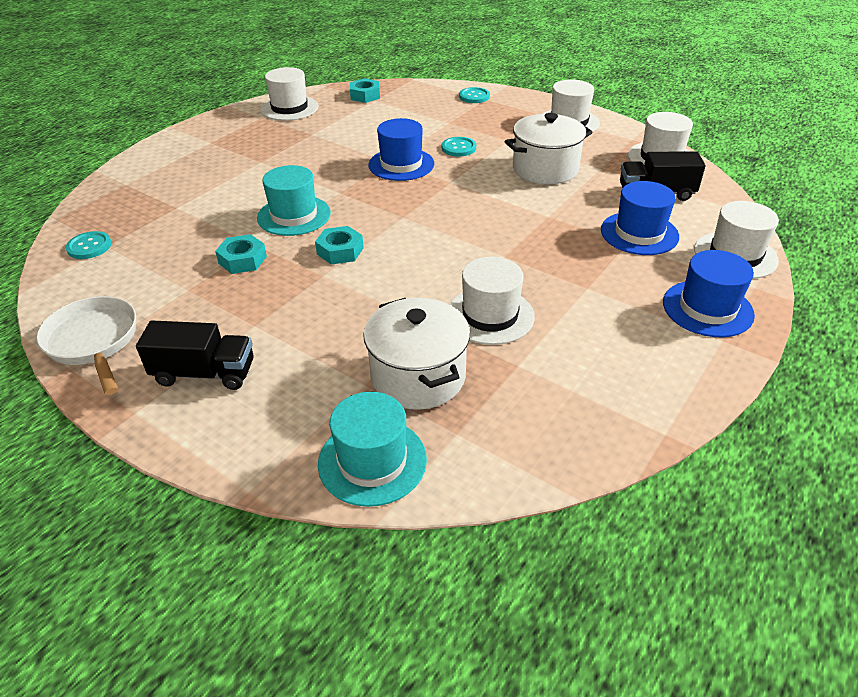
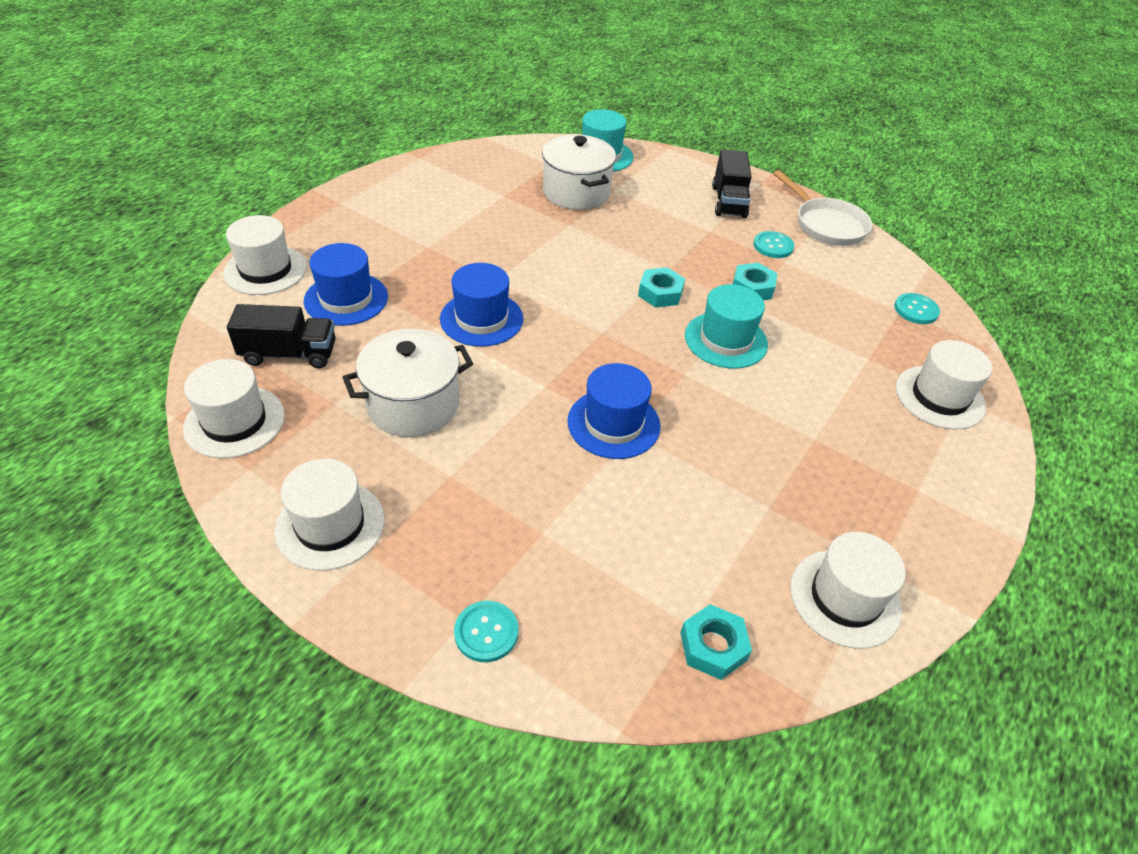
camera: 175 degrees right, 5 degrees up
(204, 373) = (728, 201): black truck -> black truck turned 90 degrees counterclockwise
(458, 148) = (530, 458): turquoise button -> turquoise button (773, 246)
(490, 315) = (519, 228): white hat -> white hat (939, 397)
(707, 308) = (333, 225): blue hat -> blue hat (481, 319)

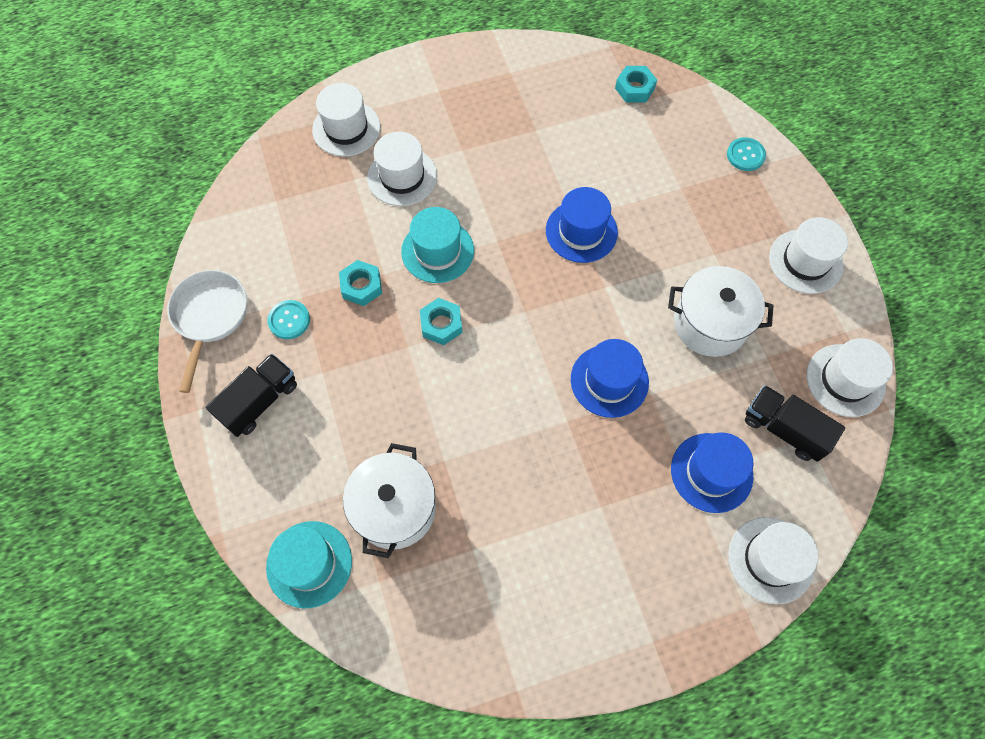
camera: 140 degrees left, 20 degrees up
(845, 598) = (546, 70): white hat -> white hat (402, 176)
(916, 310) = (263, 194): turquoise button -> none

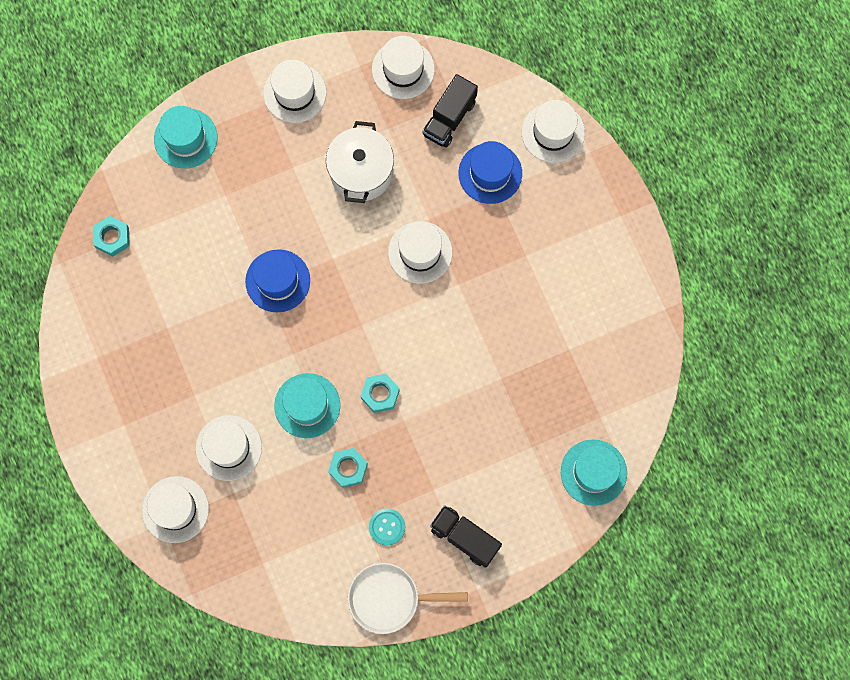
camera: 95 degrees left, 10 degrees up
(395, 508) = (544, 412): white pot -> none
(609, 381) = (420, 252): blue hat -> white hat
(745, 155) = (185, 138): turquoise button -> turquoise hat

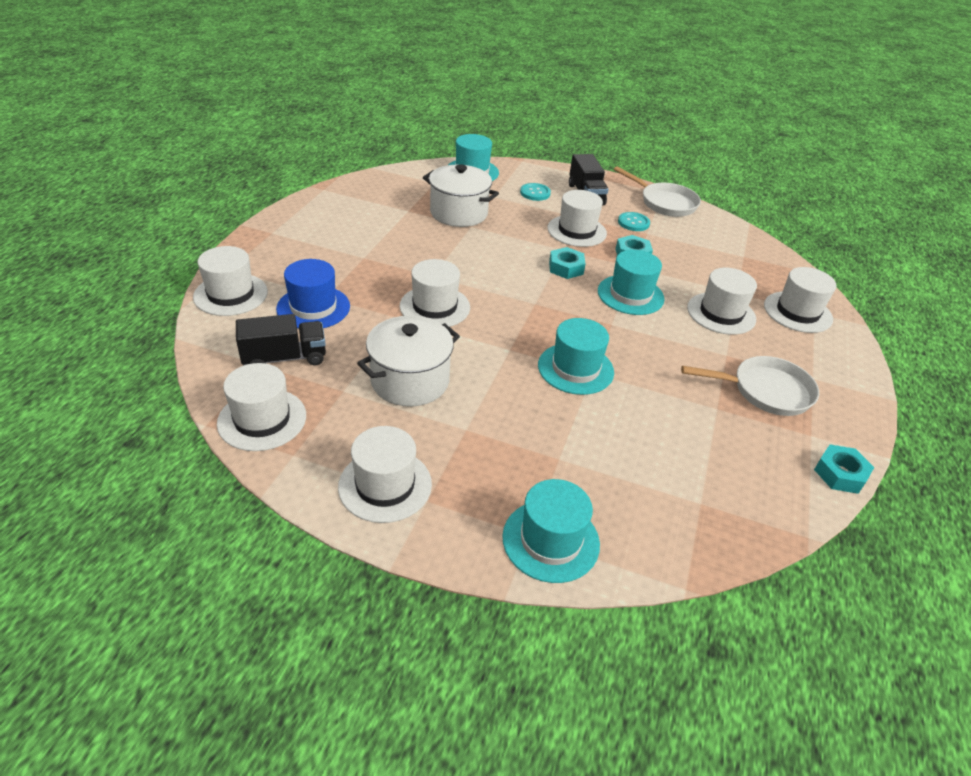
camera: 140 degrees left, 35 degrees down
(112, 238) = (723, 514): turquoise nut -> turquoise nut (840, 474)
(147, 377) = (765, 391): none -> white pan
(277, 281) = (575, 368): blue hat -> turquoise hat
(418, 461) = (576, 231): none -> white hat
(507, 492) = (535, 193): none -> turquoise button
(529, 388) = (459, 213): none -> white pot

